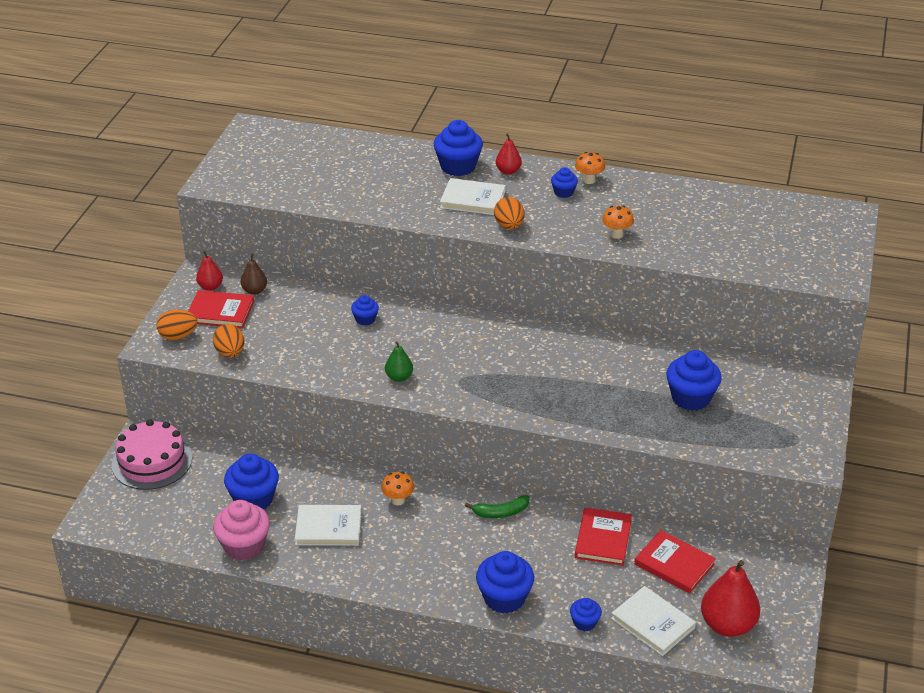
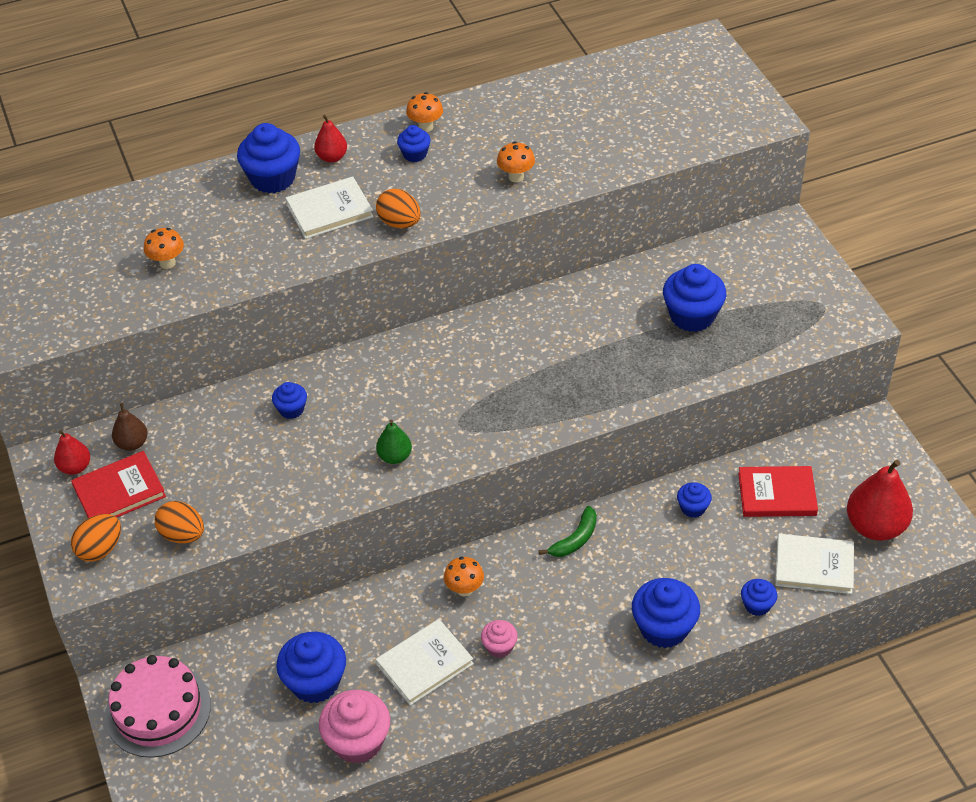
camera: 35 degrees left, 10 degrees up
(344, 183) = (167, 263): none -> orange mushroom
(385, 545) = (499, 647): none -> pink cupcake
(603, 539) = (693, 508): red book -> blue cupcake

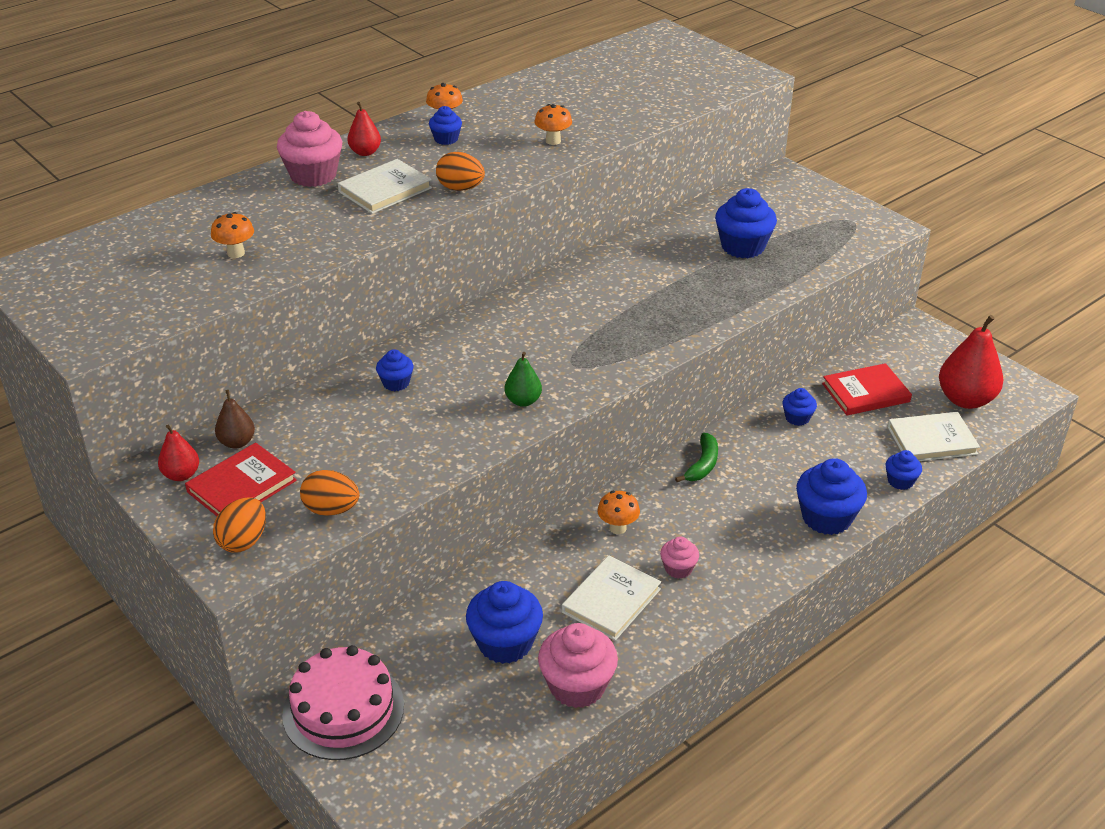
camera: 20 degrees left, 10 degrees down
(273, 178) = (313, 175): blue cupcake -> pink cupcake

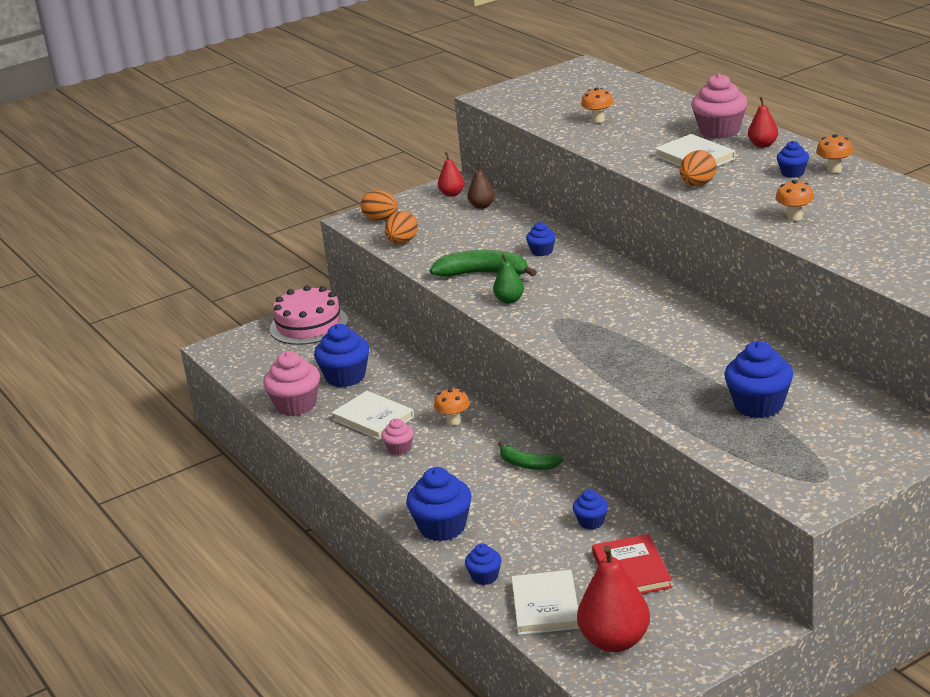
camera: 100 degrees right, 10 degrees down
(242, 486) = (435, 213): red book -> none
(448, 426) = (483, 273): none -> green banana

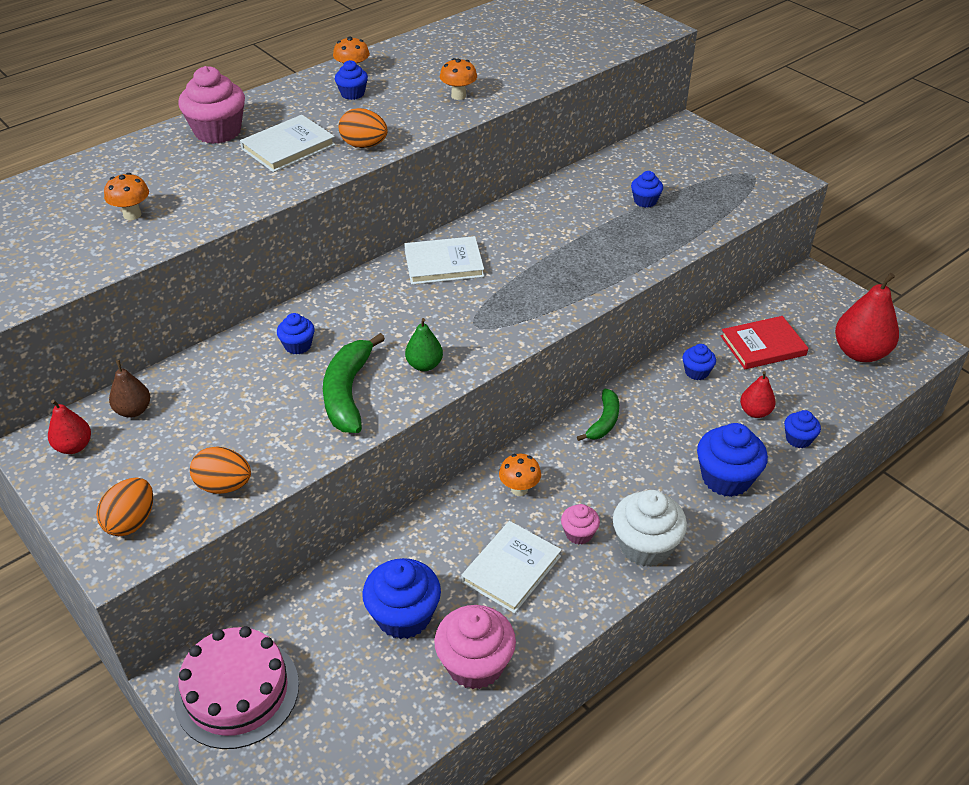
camera: 100 degrees left, 15 degrees up
(377, 479) = (645, 546): none -> white cupcake
(545, 606) = (828, 395): white book -> white book (443, 264)
(759, 405) = (645, 201): blue cupcake -> blue cupcake, size x0.54
(763, 145) = (271, 107): red pear -> red pear (755, 412)

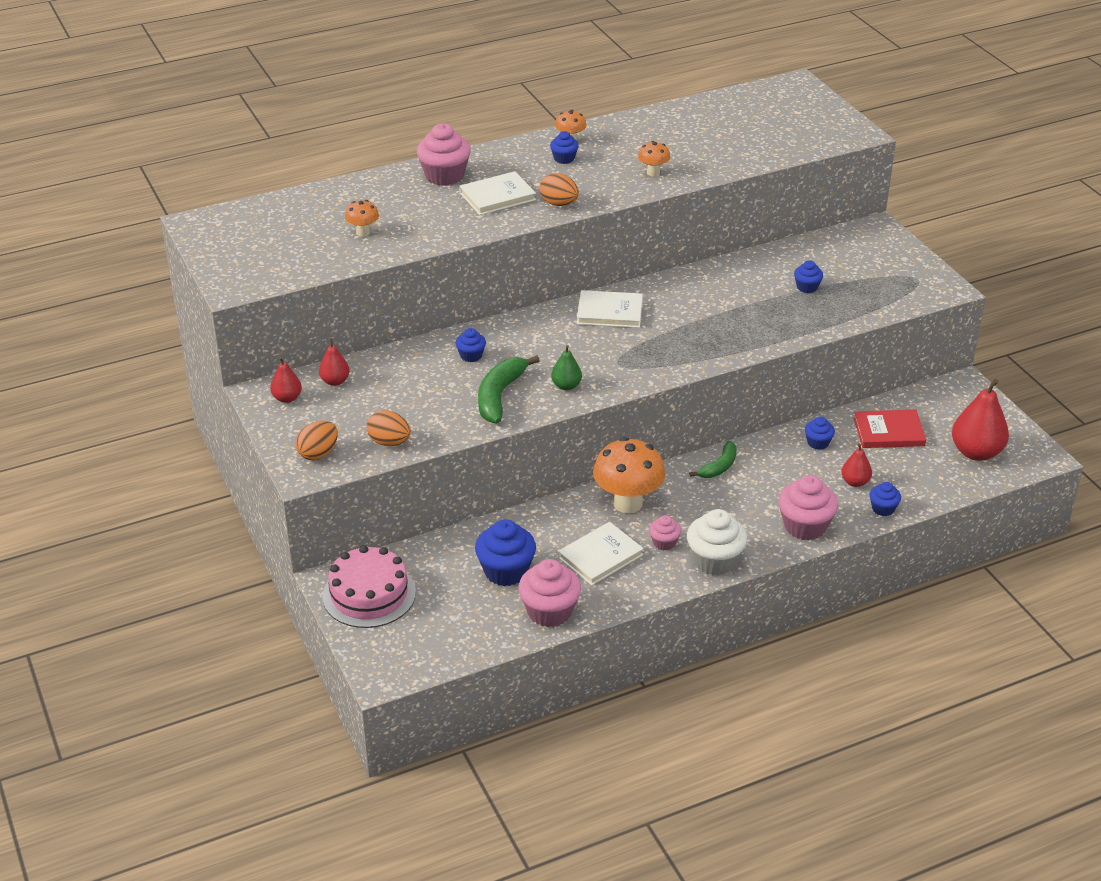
camera: 15 degrees right, 5 degrees down
(133, 410) = (335, 381): brown pear -> red pear
(519, 489) = (628, 503): orange mushroom -> orange mushroom, size x2.03
(726, 478) = (805, 526): blue cupcake -> pink cupcake

